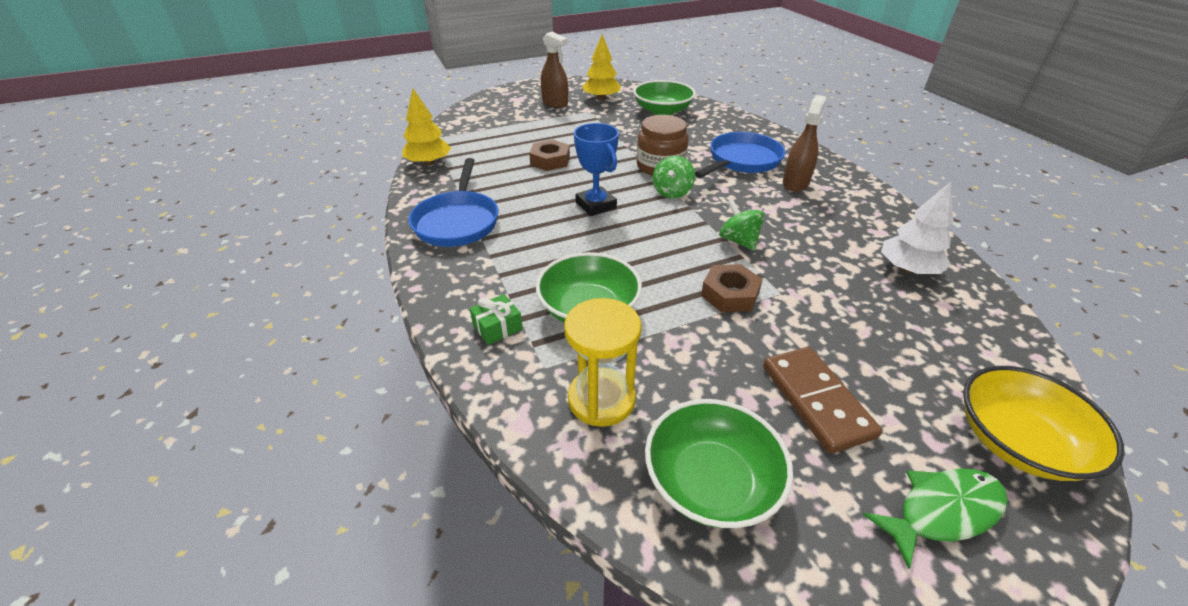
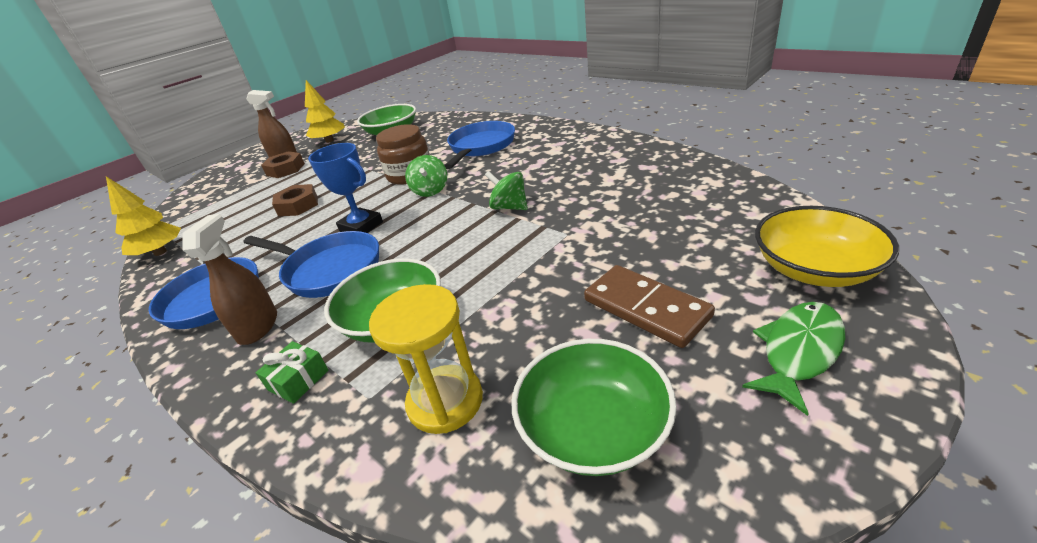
camera: 20 degrees left, 5 degrees down
(554, 237) = (329, 270): none -> blue pan
(730, 294) = (524, 252): brown nut -> brown nut (285, 169)
(795, 183) = (534, 148): brown spray bottle -> brown spray bottle (258, 326)
(907, 269) = (656, 177): white tree -> none

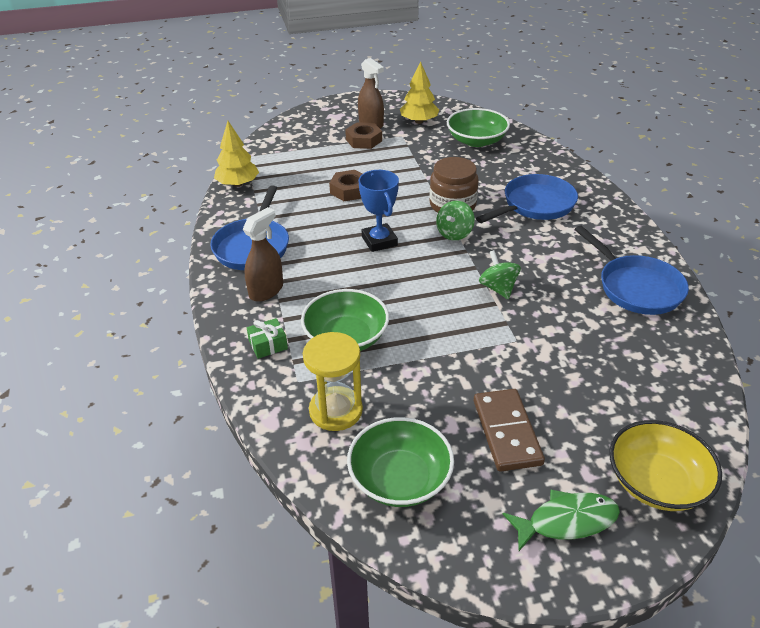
camera: 30 degrees right, 5 degrees up
(329, 270) = (333, 269): blue pan -> blue pan (636, 287)

